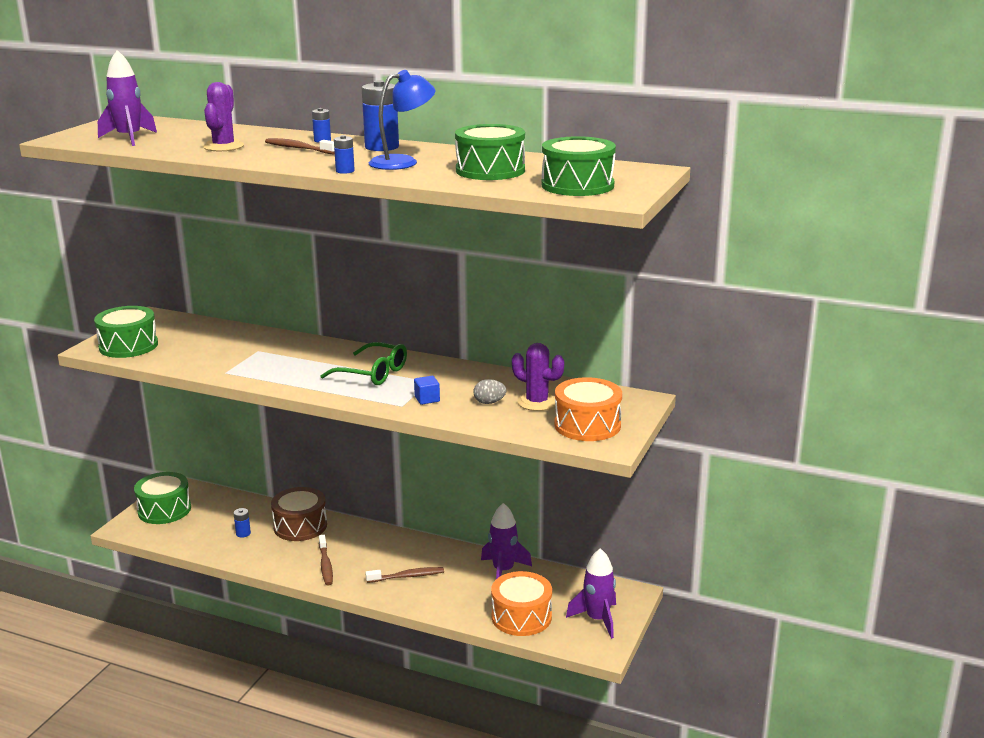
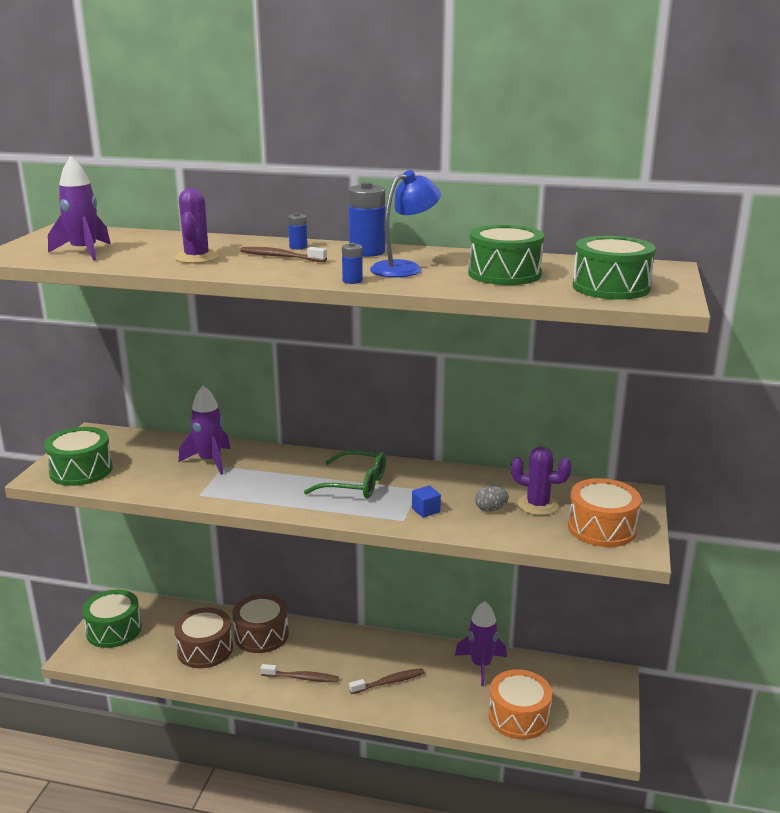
camera: 10 degrees left, 0 degrees up
(243, 533) = (205, 649): blue battery -> brown drum
(325, 565) = (302, 678): brown toothbrush -> brown toothbrush turned 60 degrees counterclockwise
(597, 619) = (592, 711): purple rocket -> purple rocket (210, 461)

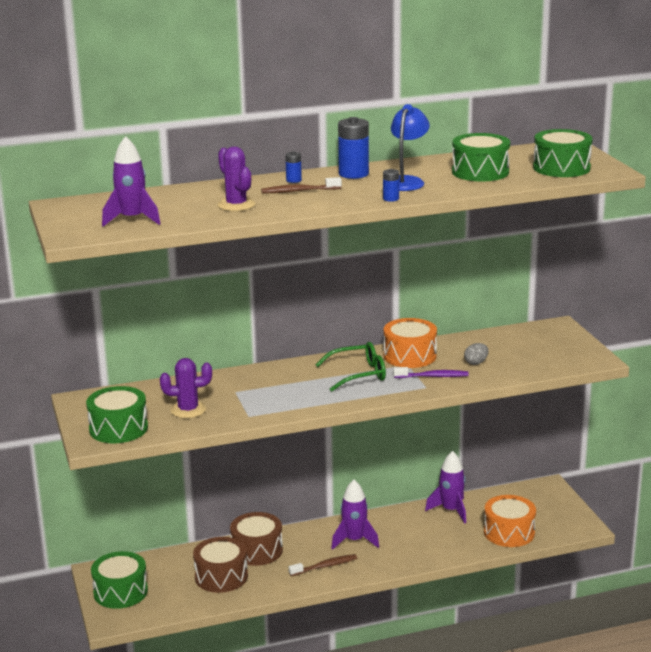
camera: 30 degrees left, 0 degrees up
(210, 461) = (218, 391): purple rocket -> purple rocket (354, 540)
(389, 682) = (395, 545): brown toothbrush -> none
(426, 510) = (433, 376): blue cube -> purple toothbrush
(537, 505) = (503, 351): purple cactus -> purple cactus (188, 410)
(602, 528) = (561, 353): orange drum -> orange drum (410, 356)

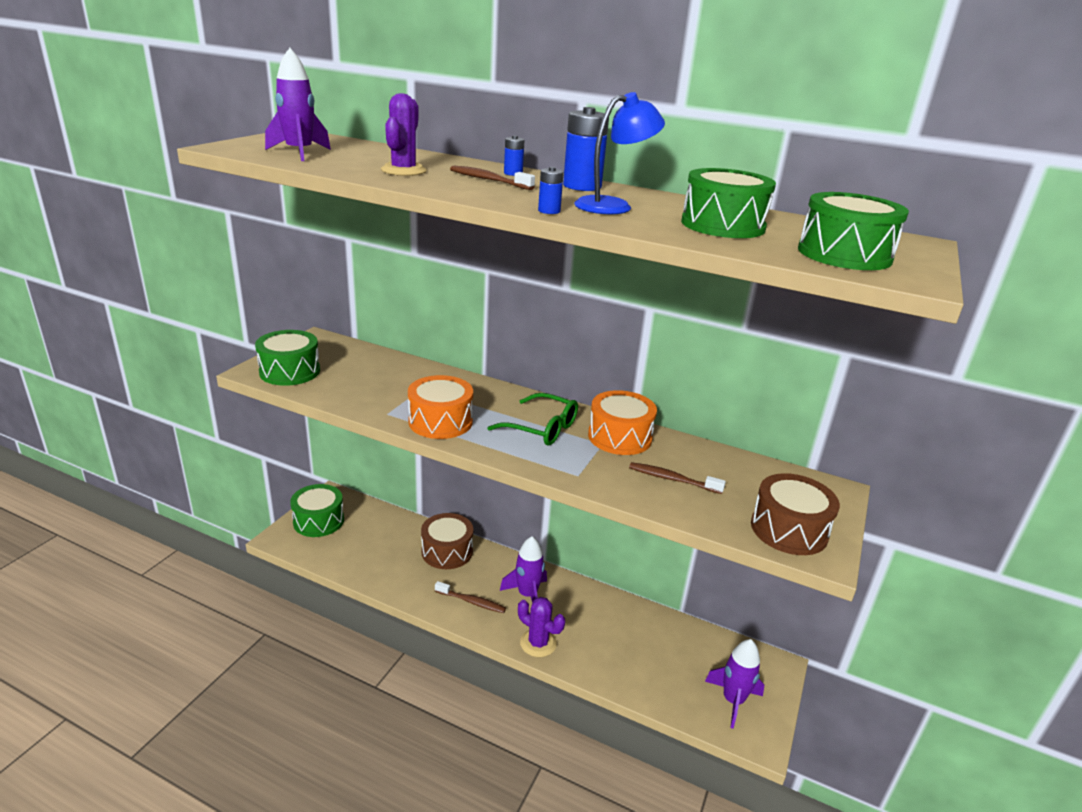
camera: 40 degrees right, 5 degrees up
(188, 410) = (359, 384): purple cactus -> purple cactus (538, 643)
(221, 576) = (392, 555): brown drum -> brown drum (789, 530)
(433, 376) = (604, 469): purple toothbrush -> none
(451, 510) = (647, 624): purple rocket -> purple rocket (733, 700)
(476, 363) = (672, 479): grey egg -> brown toothbrush
(509, 532) = (671, 687): orange drum -> orange drum (440, 421)

